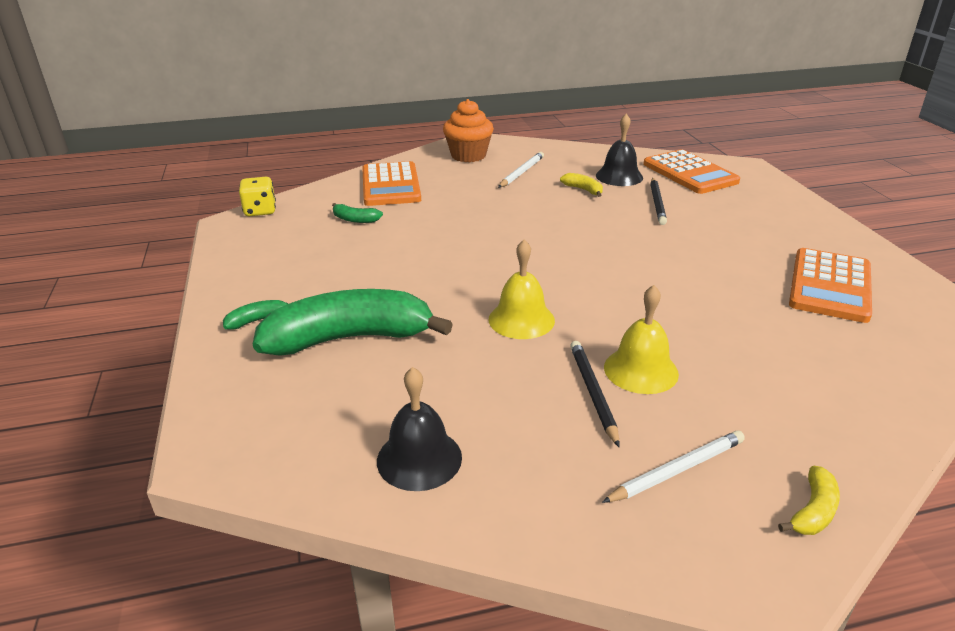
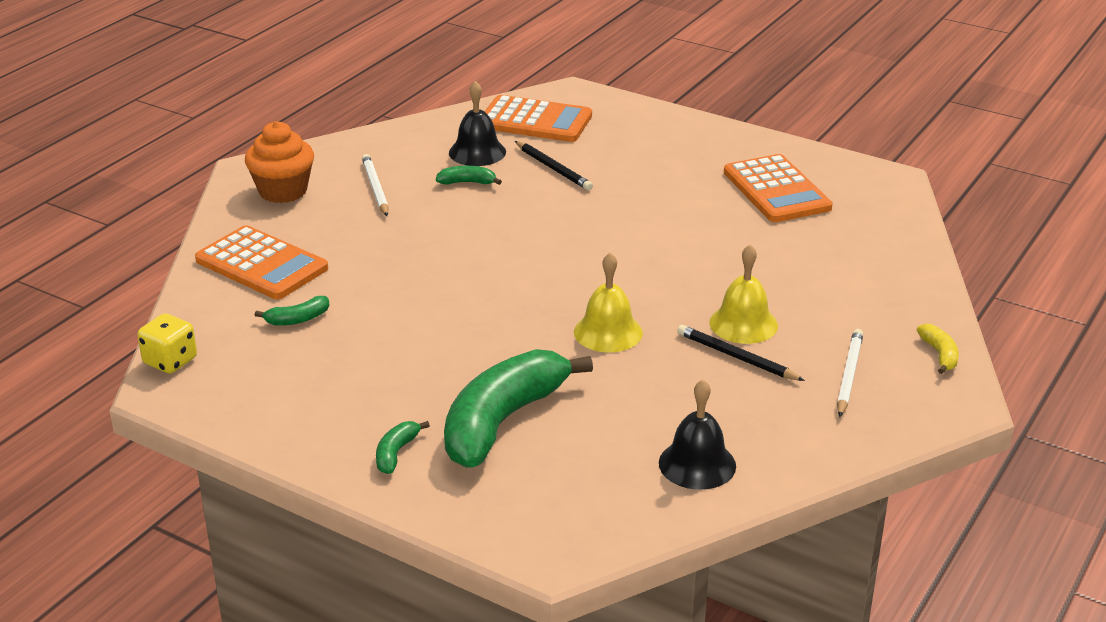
camera: 45 degrees left, 0 degrees up
(583, 190) = (467, 182): yellow banana -> green banana

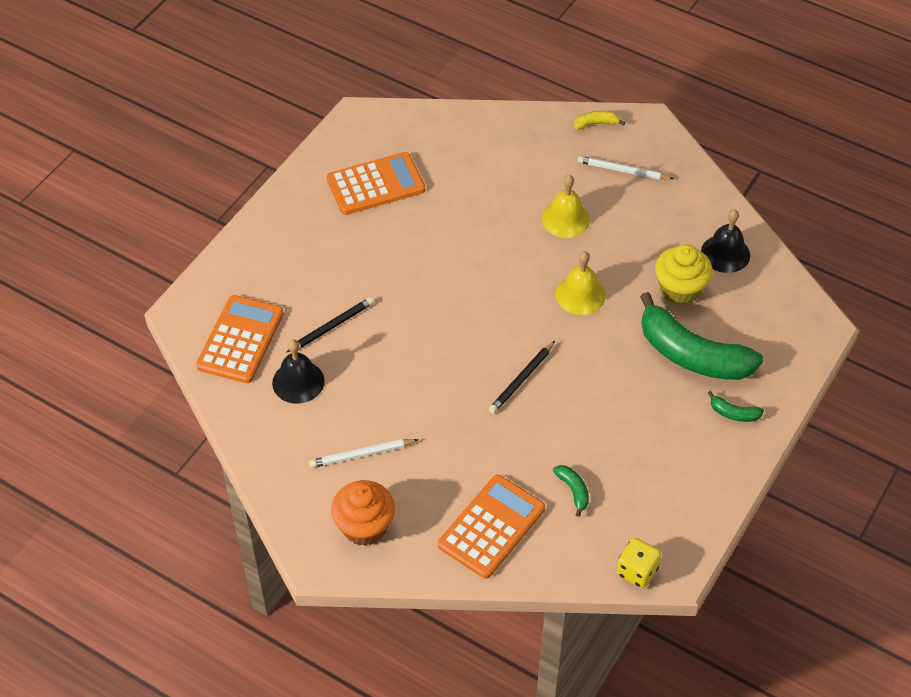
camera: 90 degrees left, 20 degrees up
(467, 182) = (354, 387): green banana -> none
(622, 417) = (680, 290): none -> yellow cupcake
(736, 357) = (606, 225): black pencil -> black pencil (521, 379)

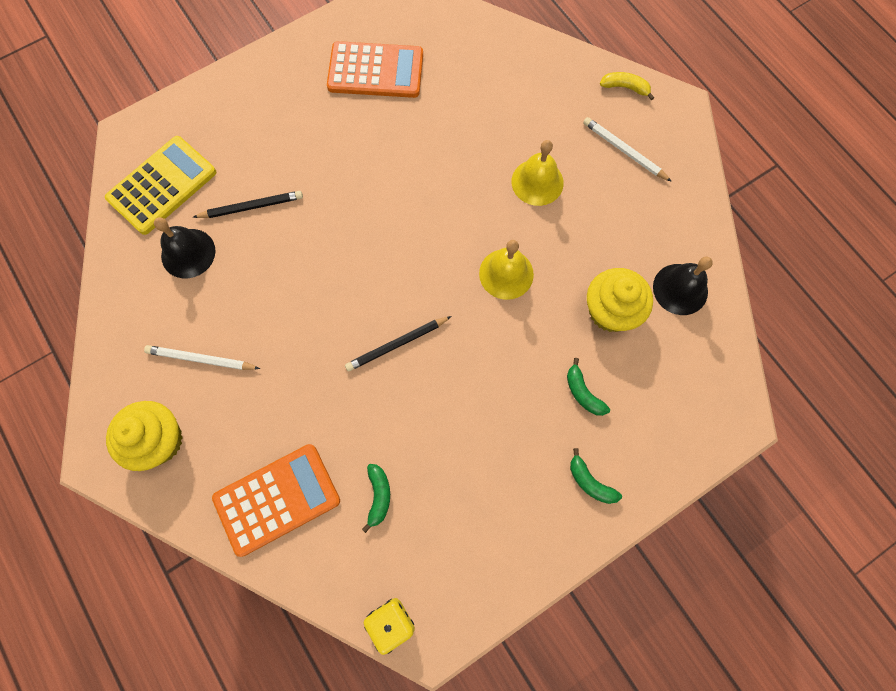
camera: 25 degrees right, 20 degrees up
(240, 340) = (162, 186): orange calculator -> yellow calculator
(364, 527) = (159, 440): orange cupcake -> yellow cupcake
(692, 355) = (583, 393): green banana -> green banana, size x0.40

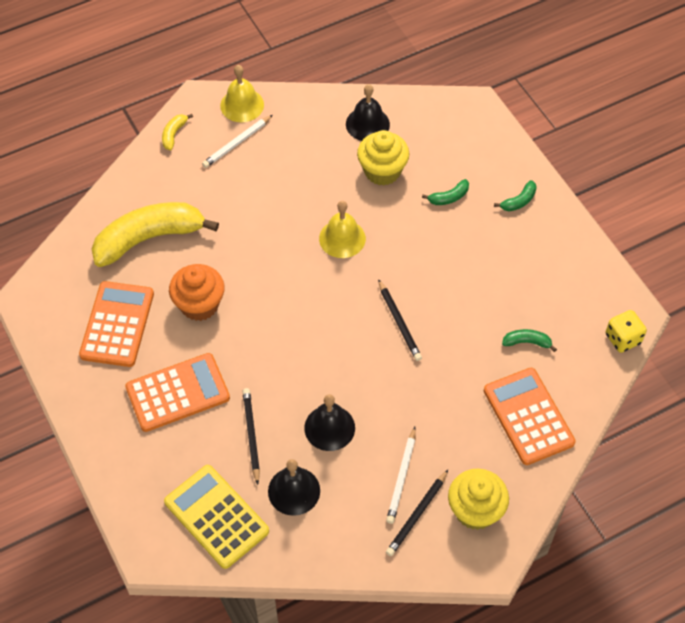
camera: 85 degrees left, 15 degrees down
(156, 378) = (417, 515): none -> black pencil
(260, 281) = (329, 427): none -> black bell
(299, 134) = (178, 393): none -> orange calculator
(404, 140) = (199, 305): none -> orange cupcake
(483, 83) = (149, 238): none -> yellow banana
(537, 182) = (258, 207): yellow bell -> yellow bell (242, 105)

